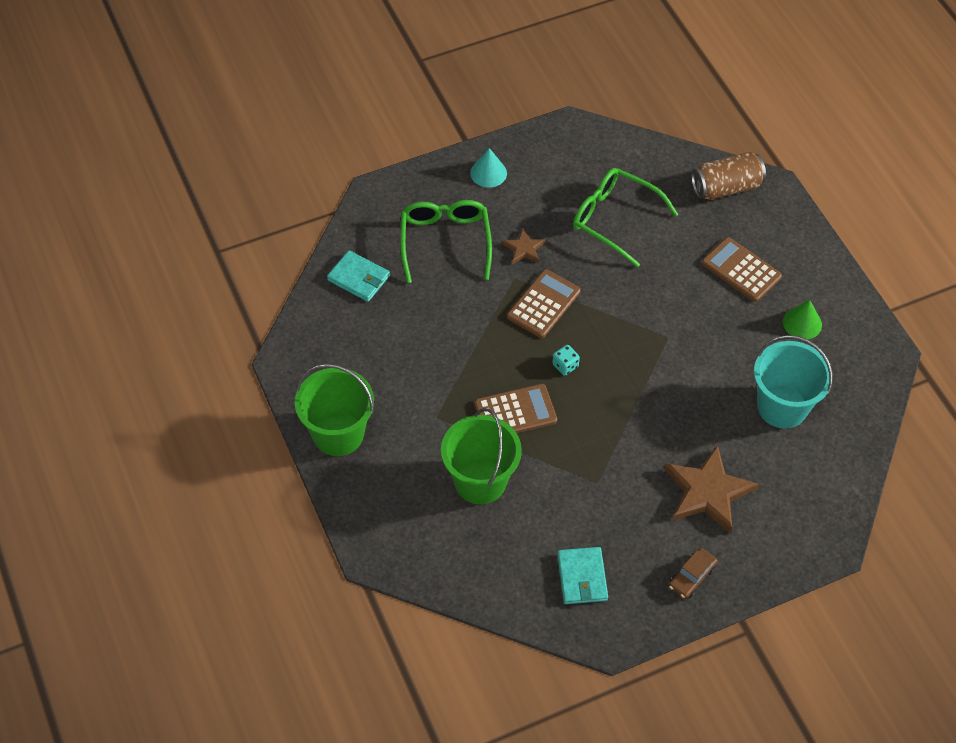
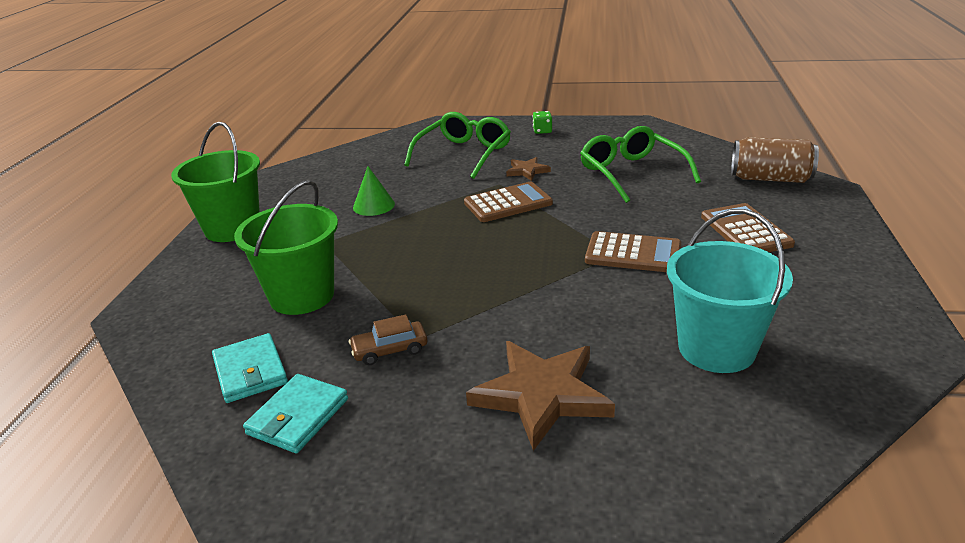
camera: 35 degrees right, 25 degrees down
(358, 278) = (372, 156): turquoise wallet -> turquoise wallet (250, 371)
(488, 173) = (542, 131): turquoise cone -> green dice
(515, 412) = (397, 260): brown calculator -> brown calculator (633, 253)
(565, 366) = (484, 244): turquoise dice -> none
(692, 577) = (431, 478): brown car -> brown car (390, 350)
(802, 323) = (798, 286): green cone -> green cone (373, 205)

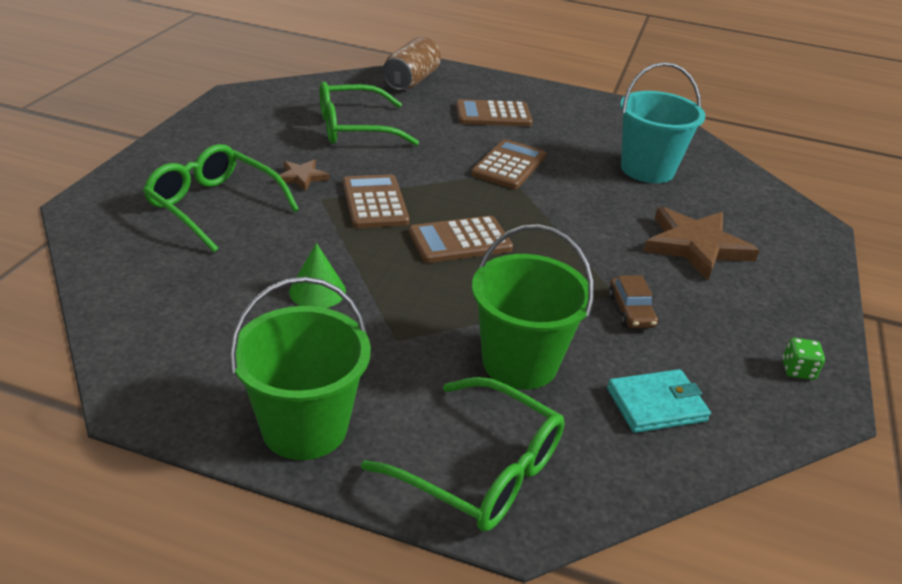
camera: 85 degrees left, 5 degrees up
(186, 293) = (480, 469): none -> green glasses
(298, 416) = (724, 373): turquoise wallet -> none
(469, 247) = (460, 241): none -> brown calculator
(542, 131) = (195, 146): green dice -> green dice (797, 370)

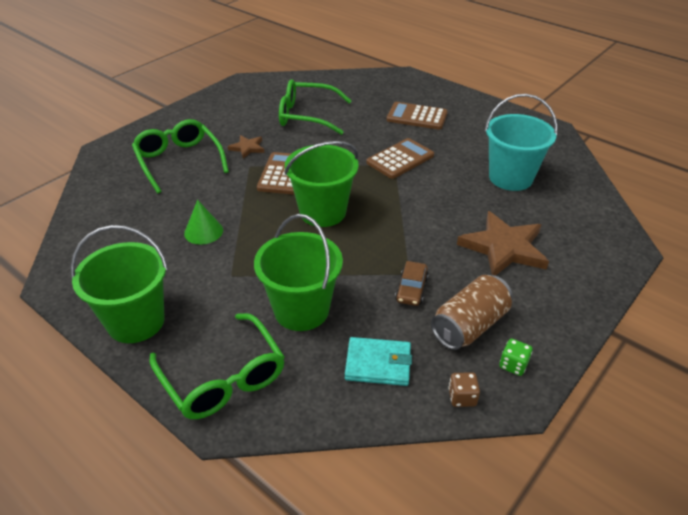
camera: 25 degrees right, 5 degrees up
(411, 81) = (373, 82): brown can -> brown can (469, 326)
(460, 241) = (322, 212): brown calculator -> green bucket
(773, 419) = (462, 397): none -> brown dice

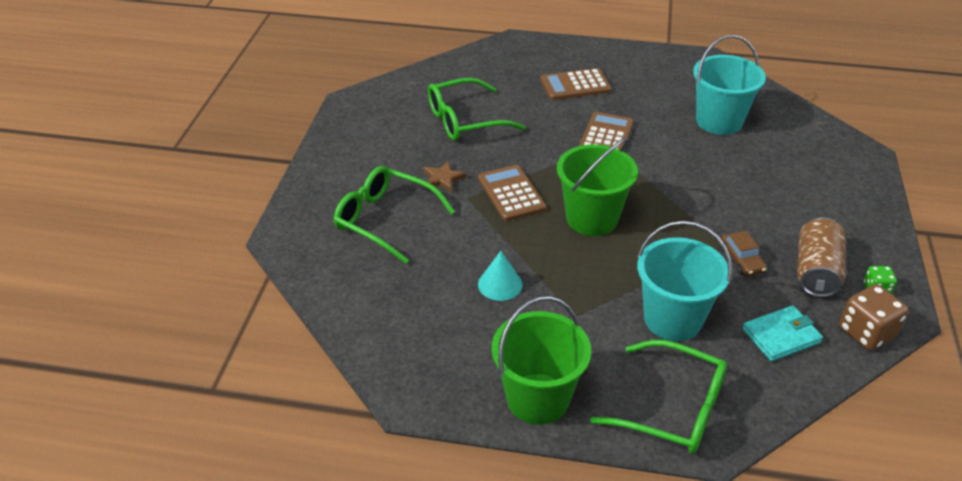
camera: 30 degrees left, 0 degrees up
(203, 231) = (500, 284): green cone -> turquoise cone
(301, 310) = (673, 319): green bucket -> turquoise bucket
(462, 397) = (866, 332): brown dice -> brown dice, size x1.82
(504, 248) = (776, 191): brown star -> none

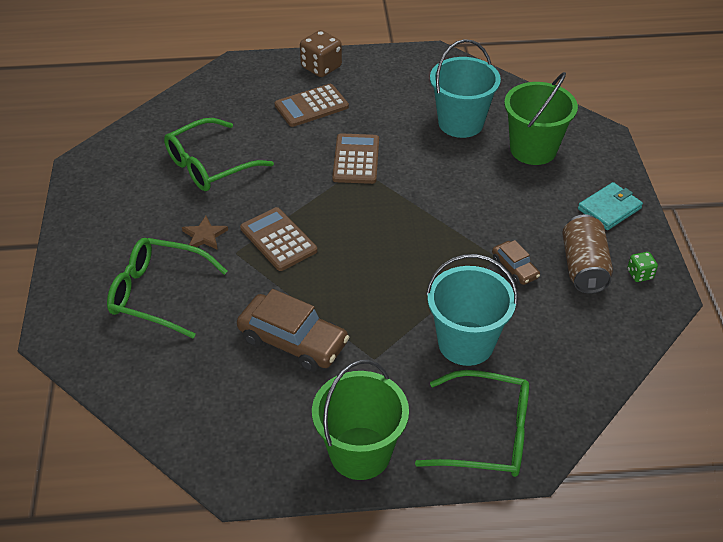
camera: 15 degrees left, 5 degrees up
(500, 284) = (293, 341): turquoise cone -> brown car
(592, 218) = (364, 252): green bucket -> green bucket (533, 149)
(781, 336) = (567, 339): turquoise wallet -> turquoise wallet (609, 209)
(866, 332) = (640, 320): brown dice -> brown dice (321, 67)

